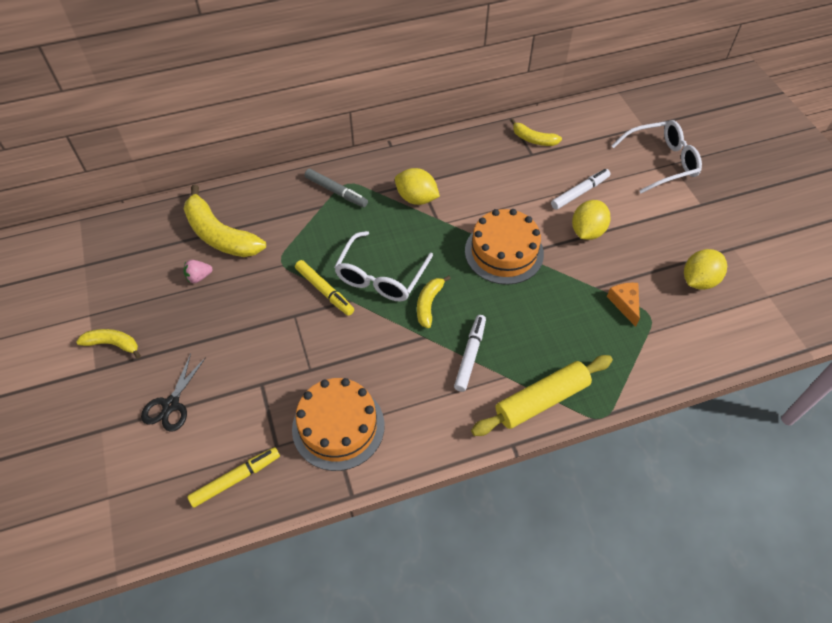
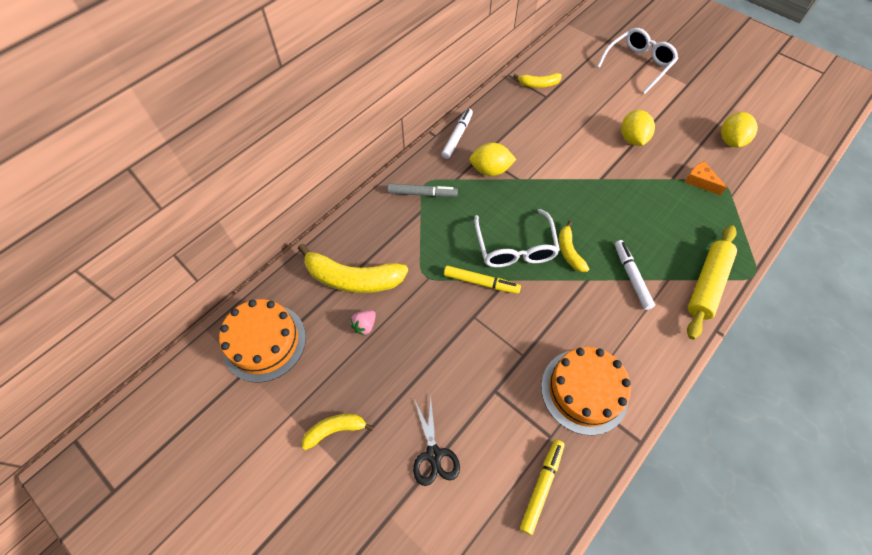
camera: 30 degrees left, 5 degrees up
(504, 252) = (589, 182): orange cake -> orange cake (264, 342)
(580, 192) = (603, 111): white marker -> white marker (457, 136)

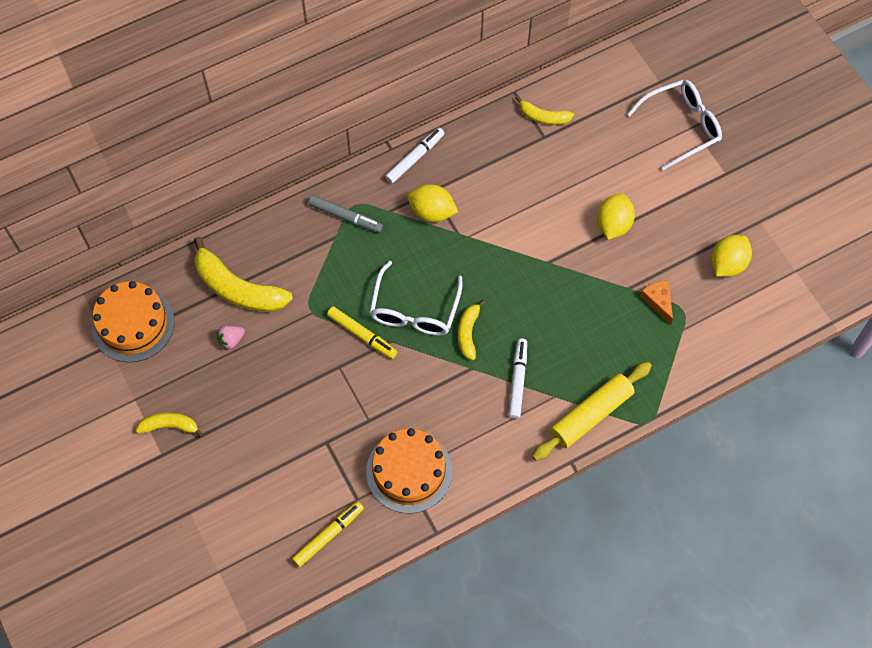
camera: 20 degrees right, 5 degrees up
(433, 454) = (247, 477): black scissors -> none

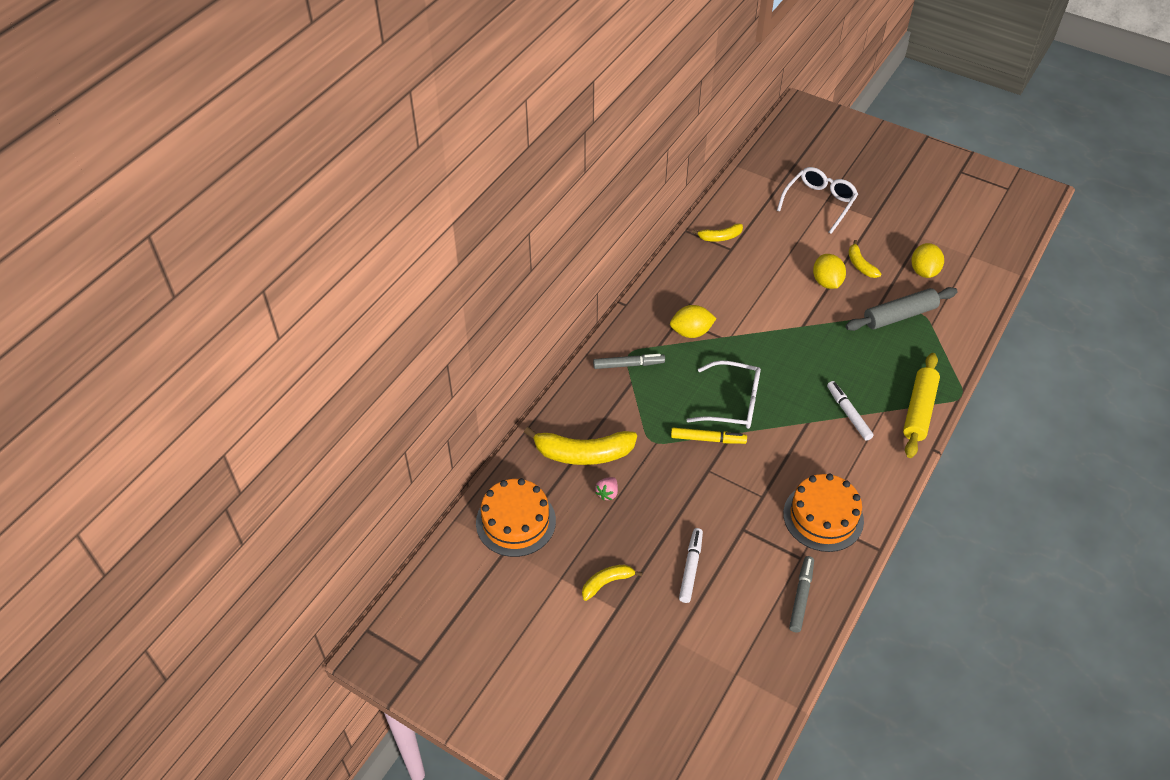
camera: 30 degrees left, 15 degrees down
(328, 535) = (801, 596): yellow marker -> grey marker
(414, 310) = (733, 403): white glasses -> white glasses turned 60 degrees counterclockwise
(415, 158) = (649, 303): white marker -> white marker (691, 568)
(468, 333) = (785, 399): yellow banana -> yellow banana (860, 265)
(658, 301) = (899, 316): orange cheese -> grey rolling pin

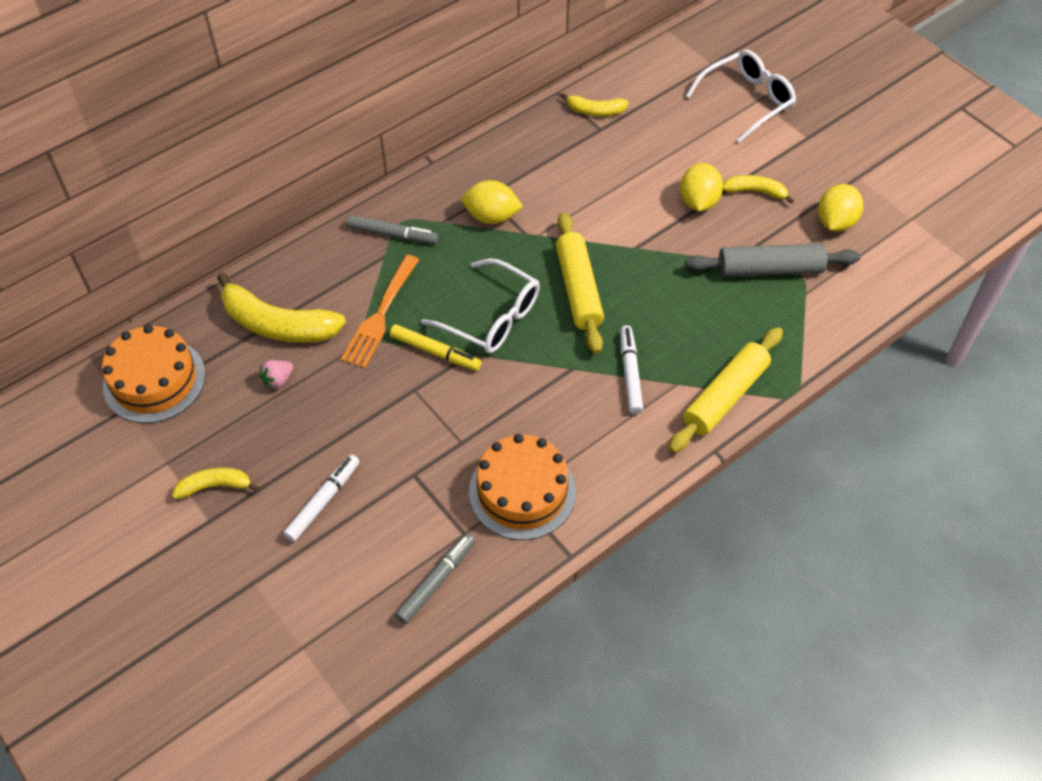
camera: 20 degrees right, 5 degrees up
(653, 425) = (380, 315): none -> orange fork
(781, 366) = (578, 289): none -> yellow rolling pin
(860, 265) = (755, 192): yellow banana -> yellow banana turned 105 degrees clockwise

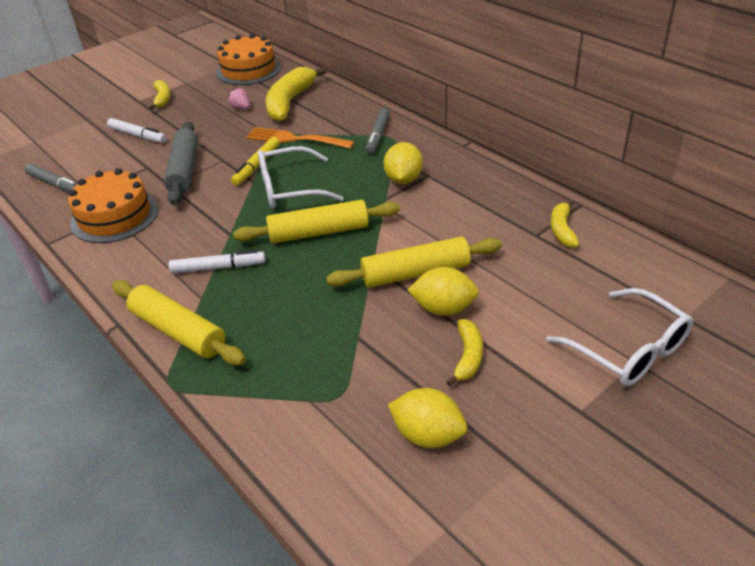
camera: 90 degrees right, 15 degrees down
(492, 317) = (289, 189): white glasses -> white glasses turned 45 degrees clockwise
(649, 217) = (415, 273): none -> yellow rolling pin
(769, 269) = (346, 368): grey rolling pin -> grey rolling pin (184, 170)

